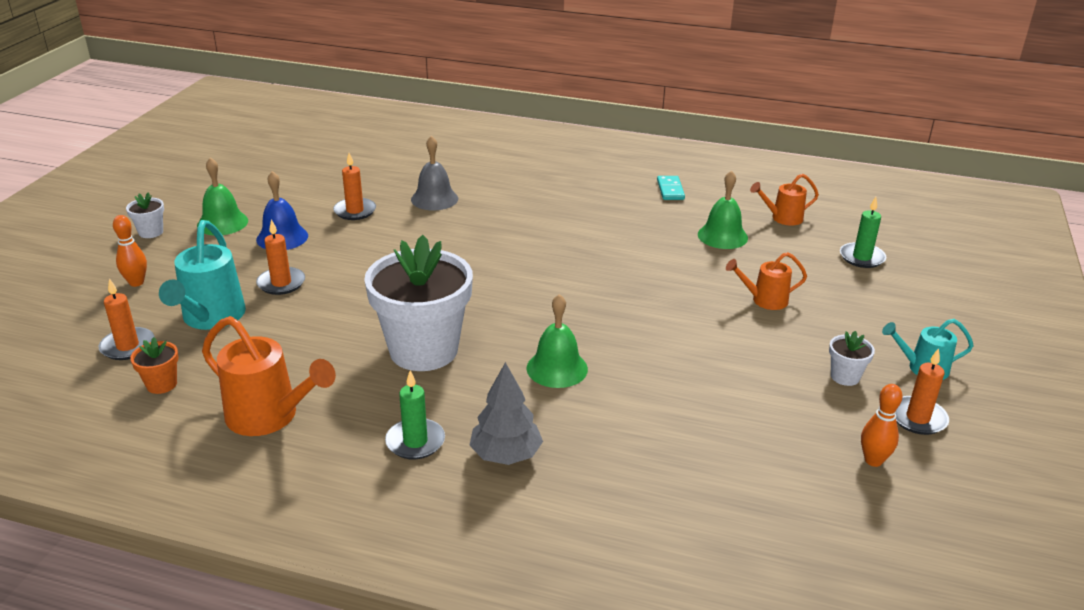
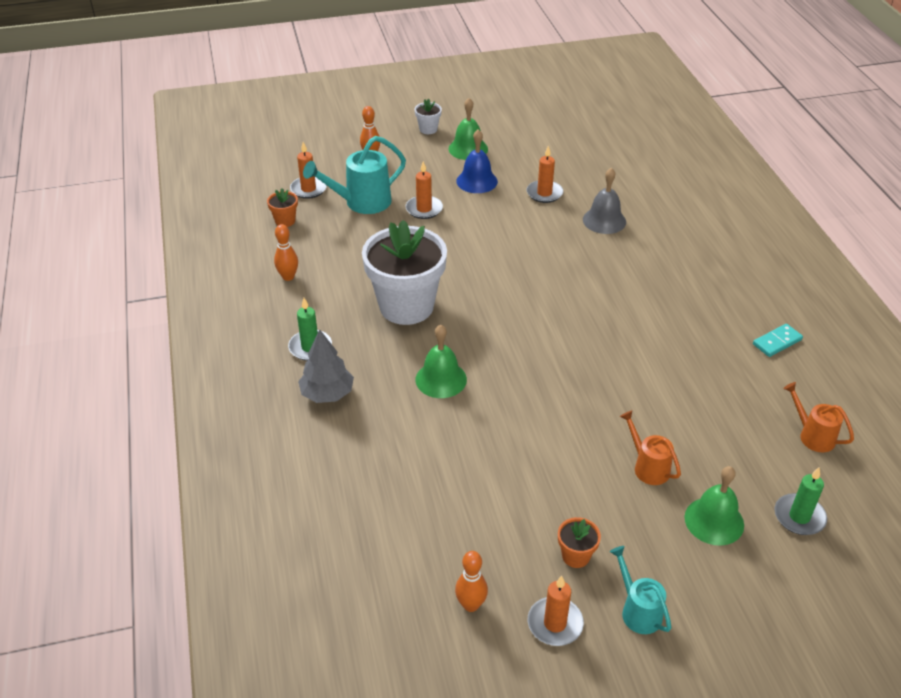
camera: 60 degrees right, 10 degrees up
(270, 417) = (288, 277): orange watering can -> orange bowling pin
(722, 236) = (730, 404): green bell -> green bell (714, 521)
(845, 376) = (576, 556): white flower pot -> orange flower pot

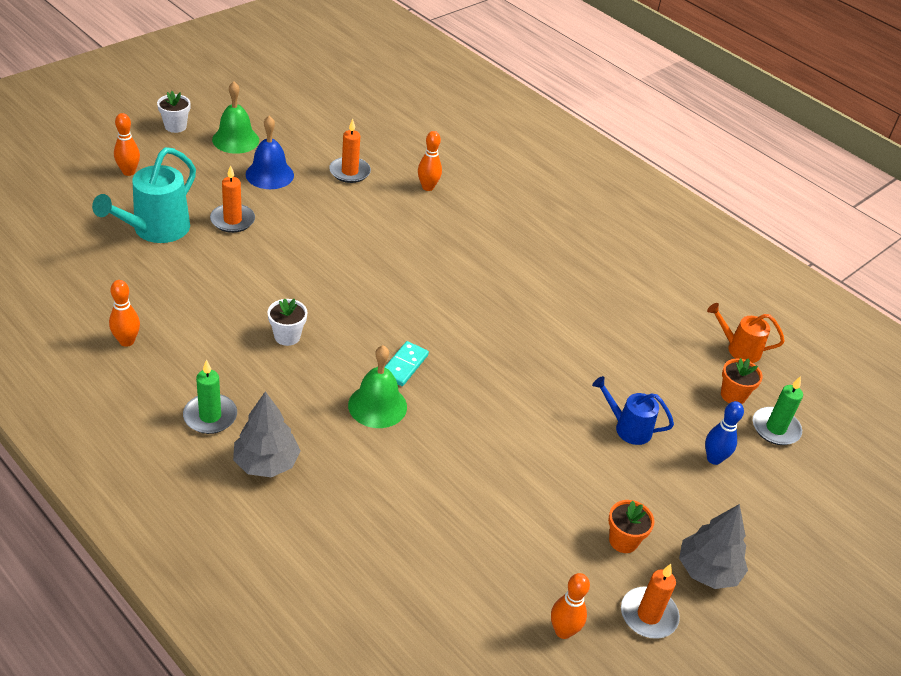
camera: 35 degrees left, 0 degrees up
(285, 221) = (76, 275): orange flower pot -> orange flower pot (733, 395)
(308, 189) = (79, 229): orange candle -> none
(406, 306) = (287, 336): white flower pot -> white flower pot, size x0.41
(604, 220) = (427, 187): grey bell -> orange bowling pin
(637, 610) = (708, 570): turquoise watering can -> grey tree
(647, 467) = (627, 428): orange watering can -> blue watering can
(714, 521) = (714, 459): green bell -> blue bowling pin
(777, 342) = (656, 269): turquoise domino -> turquoise domino (404, 365)

